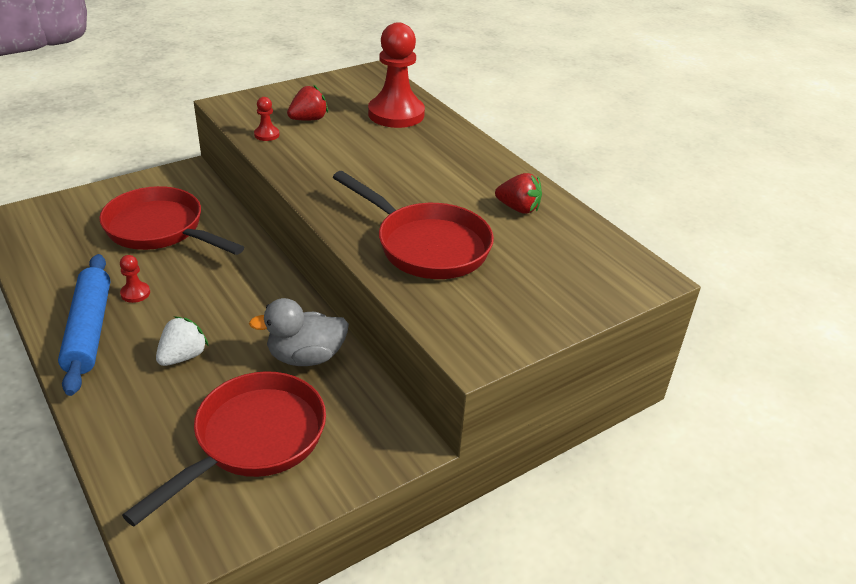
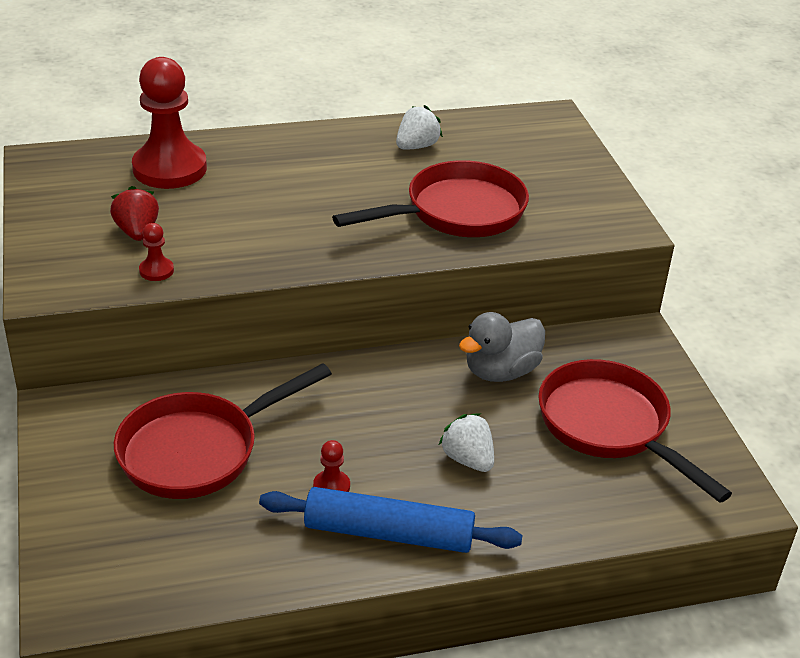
camera: 70 degrees left, 0 degrees up
(306, 357) = (501, 371): grey duck -> grey duck turned 45 degrees clockwise
(518, 208) = (416, 146): red strawberry -> white strawberry

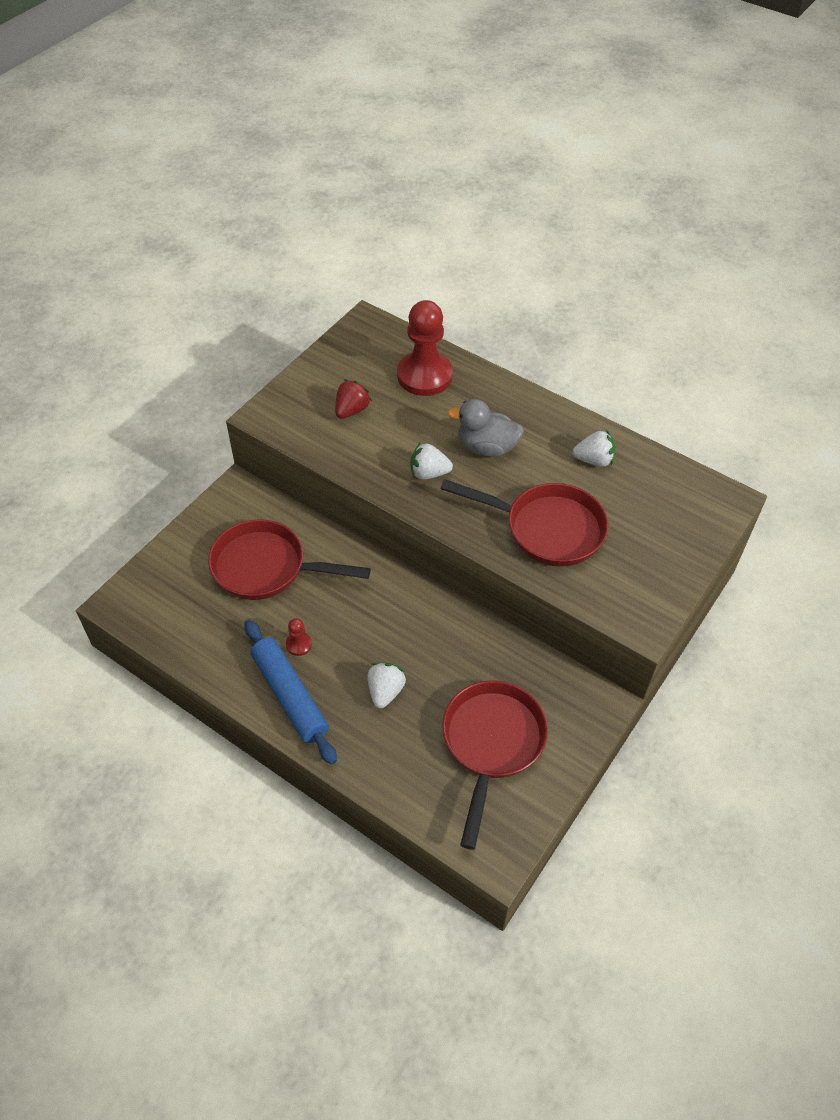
camera: 50 degrees right, 15 degrees up
(156, 270) = (328, 444): red pawn -> none
(293, 235) = (429, 473): none -> white strawberry
(501, 371) = (480, 654): grey duck -> grey duck (486, 447)

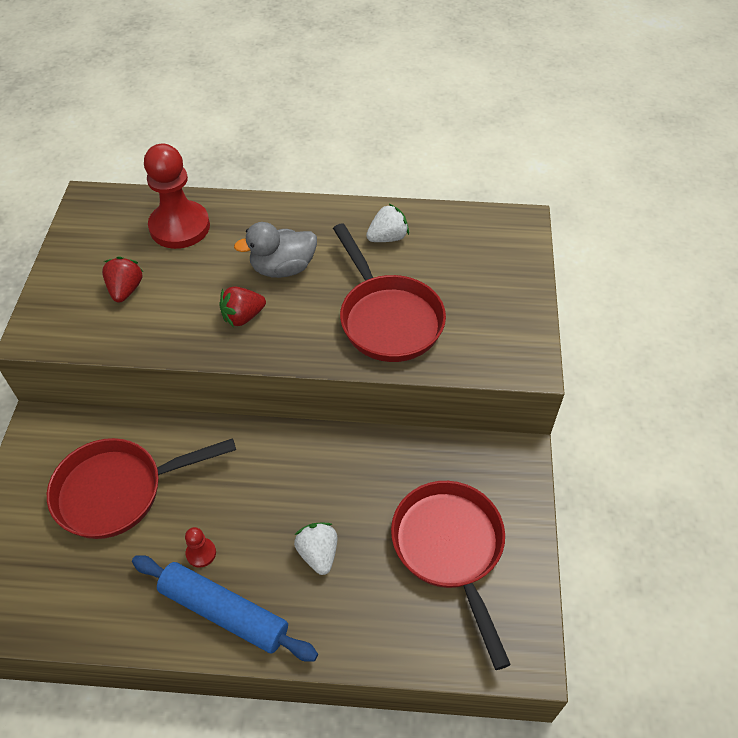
camera: 30 degrees left, 0 degrees up
(429, 473) = (243, 317): white strawberry -> red strawberry
(546, 529) = (387, 318): red pan -> red pan turned 75 degrees clockwise

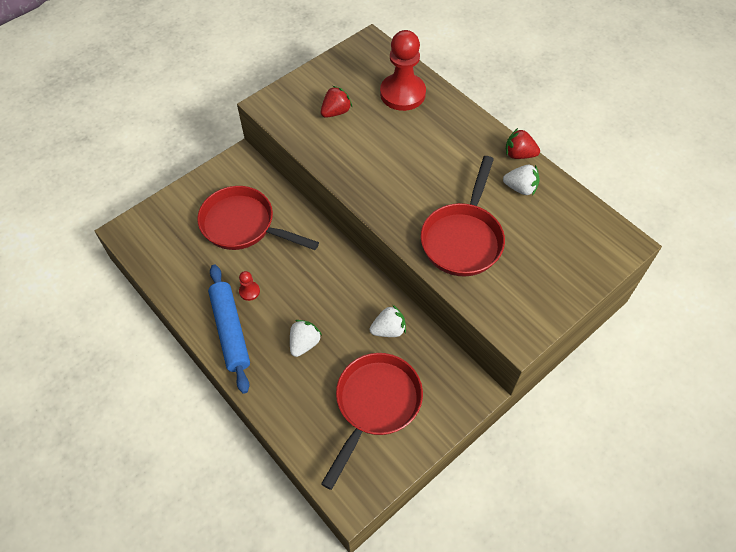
camera: 45 degrees right, 5 degrees up
(243, 317) = (381, 174): red strawberry -> red strawberry (519, 154)
(283, 268) = (434, 161): grey duck -> none
(385, 468) = (388, 330): none -> white strawberry

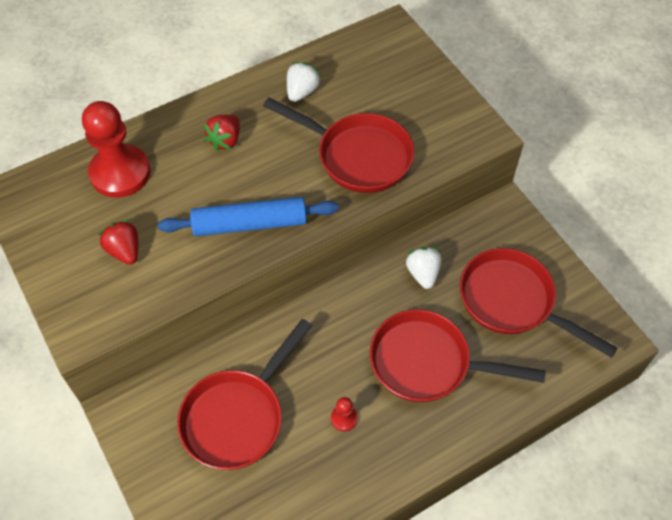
camera: 80 degrees left, 0 degrees up
(230, 331) = (398, 447): blue rolling pin -> blue rolling pin (250, 224)
(304, 343) = (427, 363): white strawberry -> red pan
(519, 154) = (254, 82): red strawberry -> red strawberry (225, 140)

